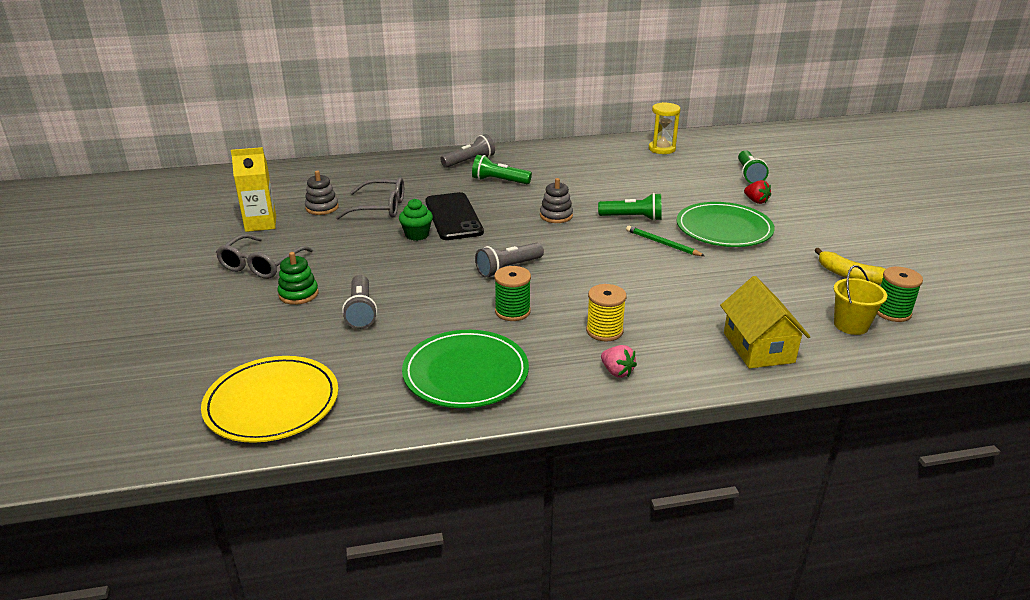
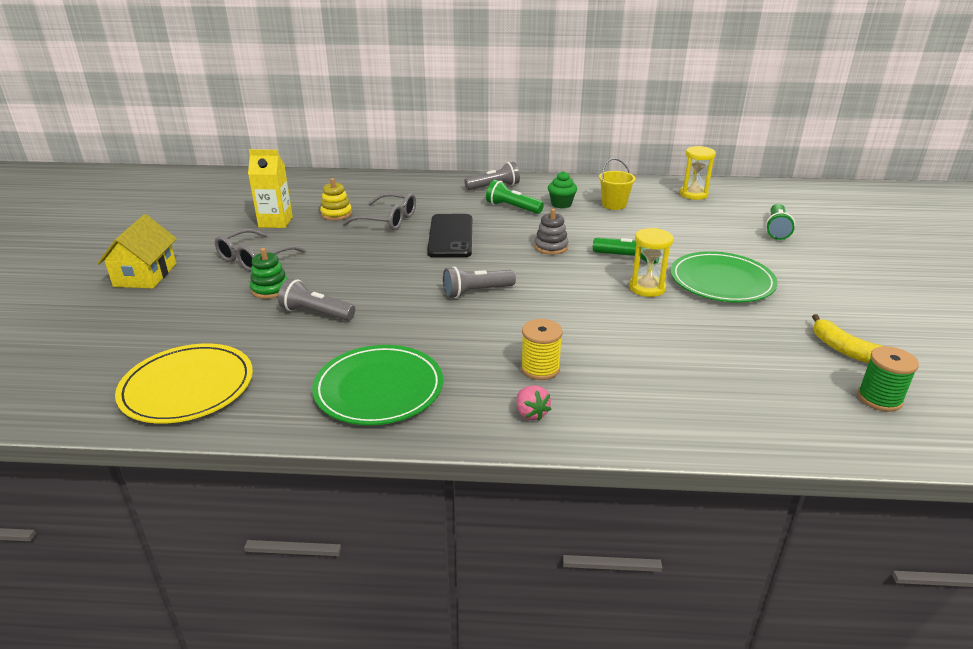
camera: 15 degrees right, 0 degrees up
(322, 208) = (336, 214): grey stacking toy -> yellow stacking toy
(361, 311) = (316, 313): grey flashlight -> grey flashlight turned 105 degrees clockwise
(417, 235) = (407, 249): green cupcake -> green cupcake (561, 204)
(512, 311) = (457, 335): green spool -> none
(662, 243) = (647, 288): green pencil -> yellow hourglass
(756, 201) = (771, 257): red strawberry -> none
(758, 347) = (700, 413): yellow house -> yellow house (145, 275)
(851, 325) = (821, 405): yellow bucket -> yellow bucket (614, 205)

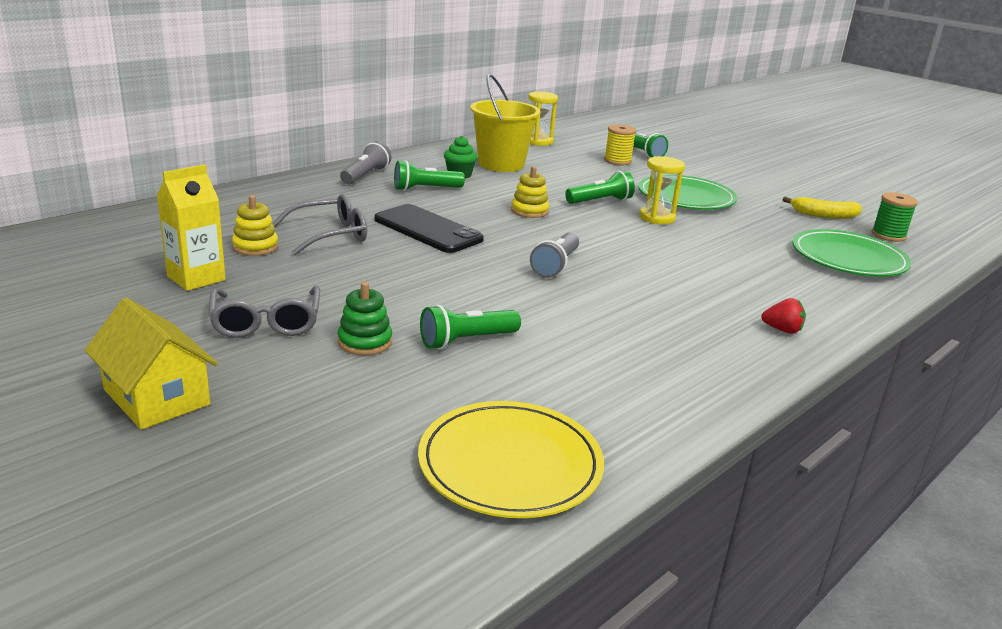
camera: 50 degrees left, 5 degrees down
(316, 313) = (466, 341): grey flashlight -> green flashlight
(379, 389) = (662, 369): green plate -> green plate (848, 258)
(531, 413) = (782, 330): pink strawberry -> red strawberry
(540, 368) = (721, 299): yellow spool -> yellow spool (617, 161)
(551, 247) = (529, 211): grey stacking toy -> yellow stacking toy
(614, 205) = (501, 164): yellow bucket -> yellow bucket, size x1.75

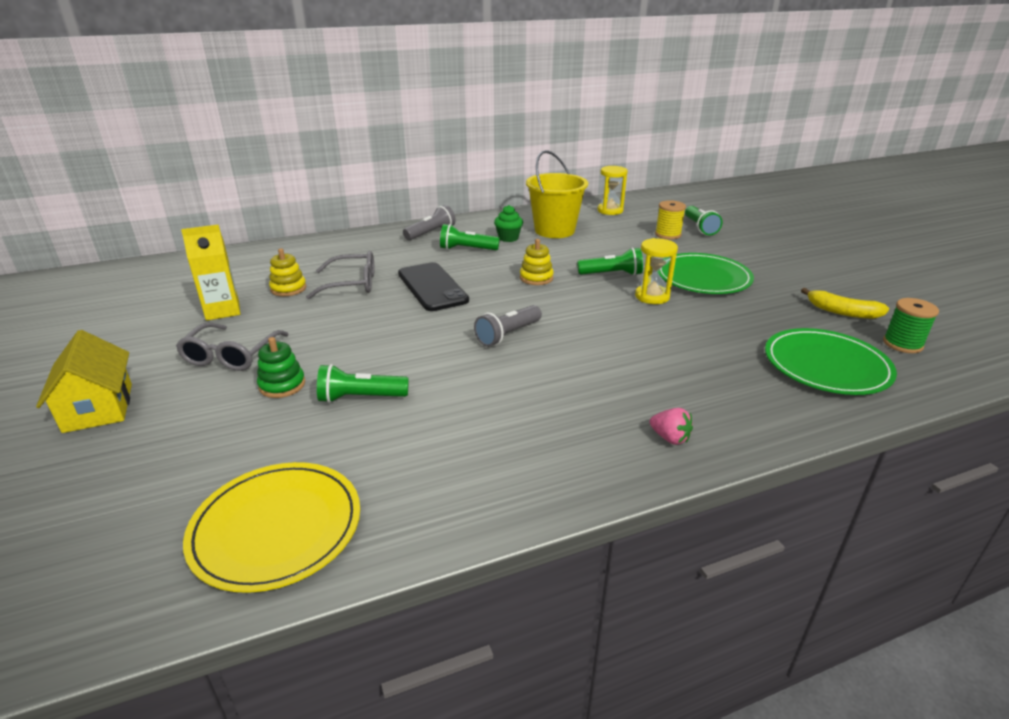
camera: 25 degrees right, 5 degrees up
(782, 330) = (670, 438): red strawberry -> pink strawberry

